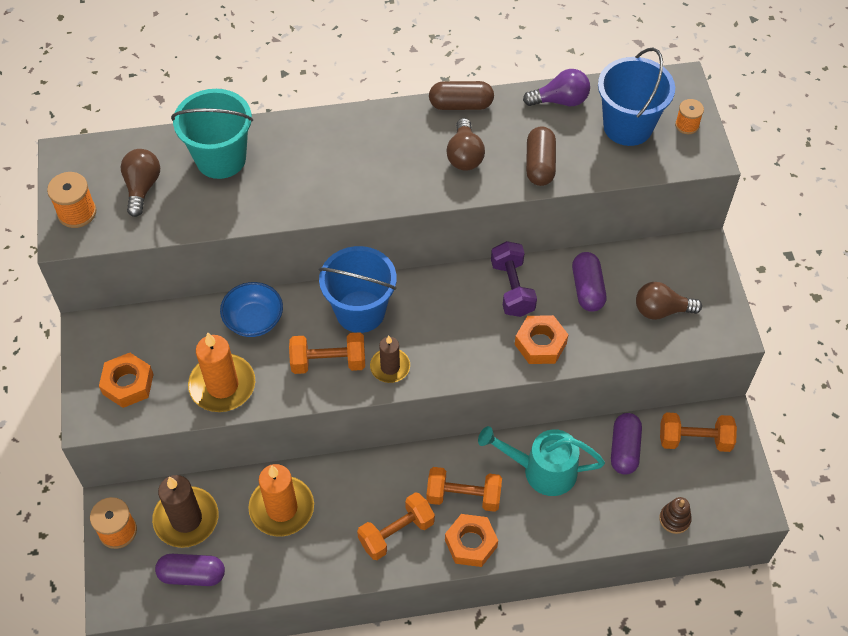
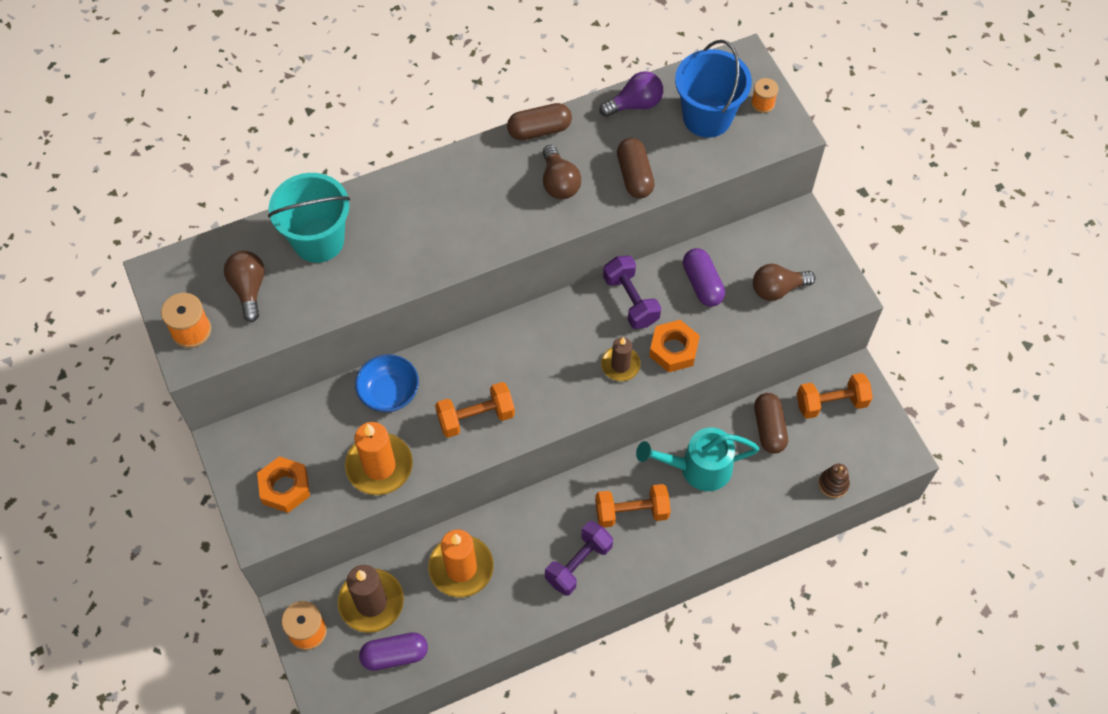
camera: 15 degrees left, 5 degrees up
(360, 311) = (491, 358): blue bucket -> none
(390, 367) = (537, 407): brown candle -> brown candle (620, 365)
(396, 533) = (578, 564): orange dumbbell -> purple dumbbell
(471, 543) = (651, 555): orange nut -> none
(624, 449) = (769, 428): purple capsule -> brown capsule

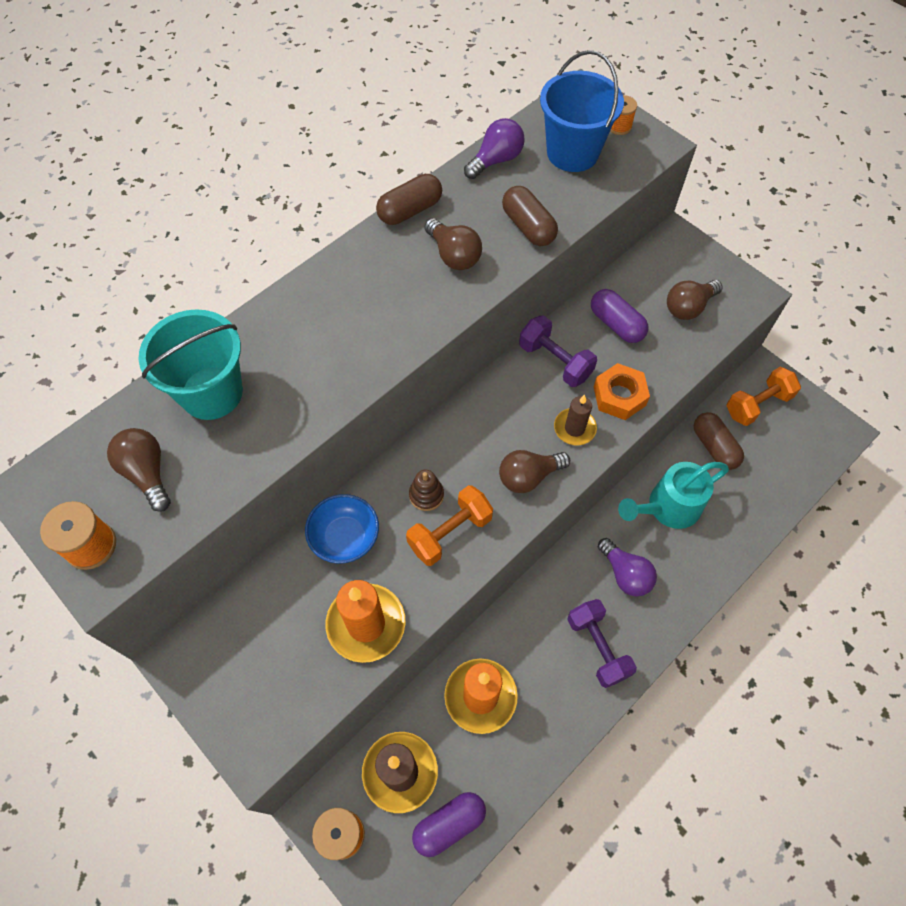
camera: 20 degrees left, 0 degrees up
(285, 487) = (266, 688): orange nut -> none
(562, 393) = (528, 476): none -> brown light bulb
(578, 564) = (597, 647): purple dumbbell -> purple dumbbell turned 45 degrees counterclockwise
(631, 512) = (625, 574): orange dumbbell -> purple light bulb
(833, 484) = (797, 480): brown stacking toy -> brown stacking toy (426, 495)

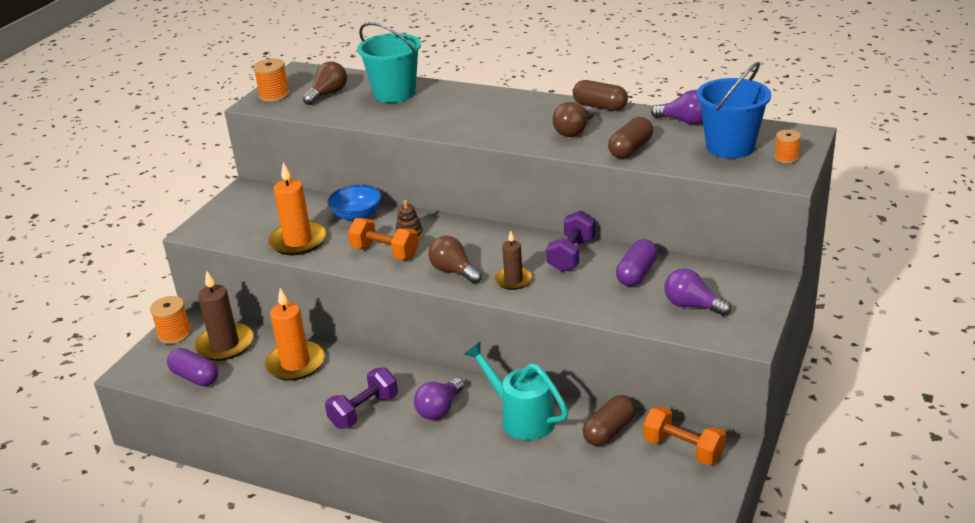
camera: 70 degrees right, 30 degrees down
(619, 396) = (562, 293): orange nut -> none
(688, 307) = (692, 306): brown light bulb -> purple light bulb

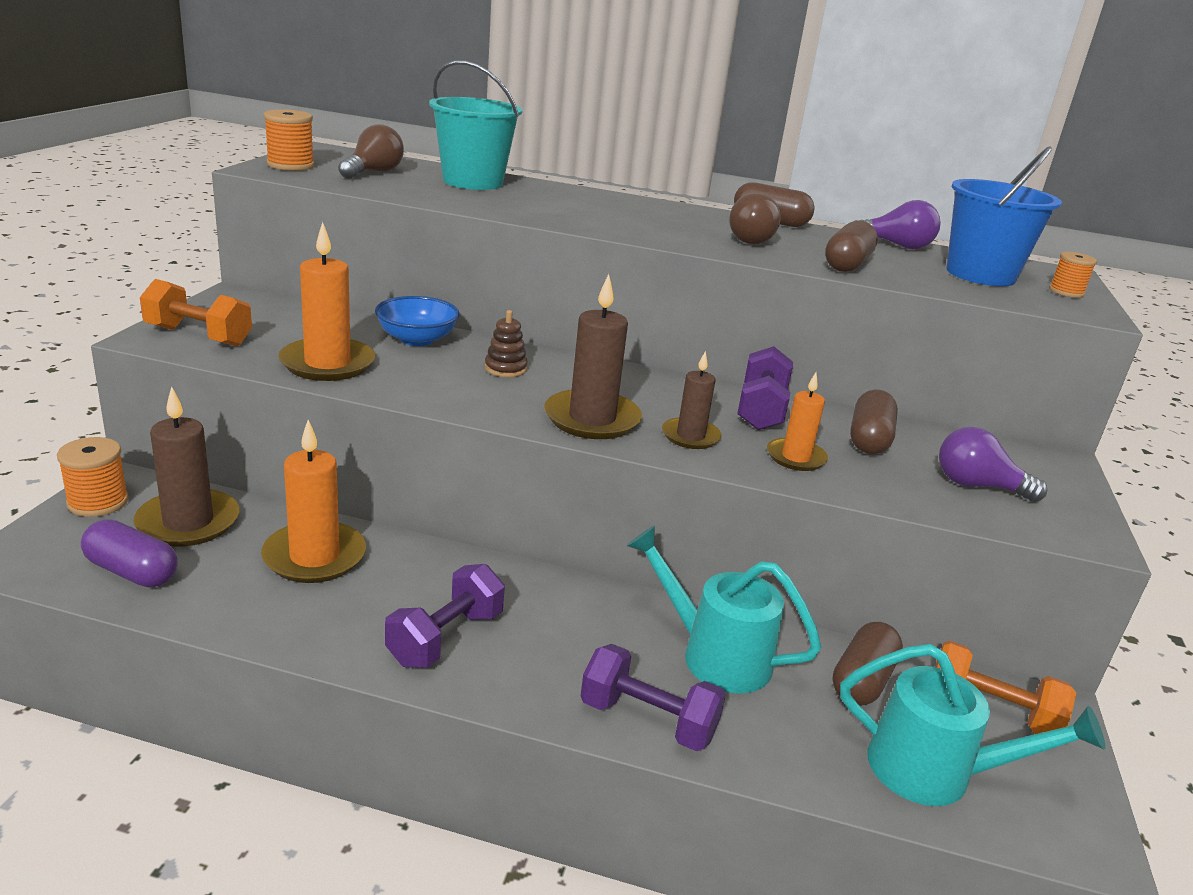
camera: 15 degrees left, 5 degrees down
(385, 252) = (473, 387): orange dumbbell -> orange dumbbell (198, 336)
(439, 409) = (575, 638): purple light bulb -> none
(454, 271) = (592, 419): brown light bulb -> brown candle
(468, 455) = (648, 720): none -> purple dumbbell
(577, 292) = (795, 457): none -> orange candle
(629, 483) = (936, 772): none -> turquoise watering can
(636, 274) = (869, 439): purple capsule -> brown capsule

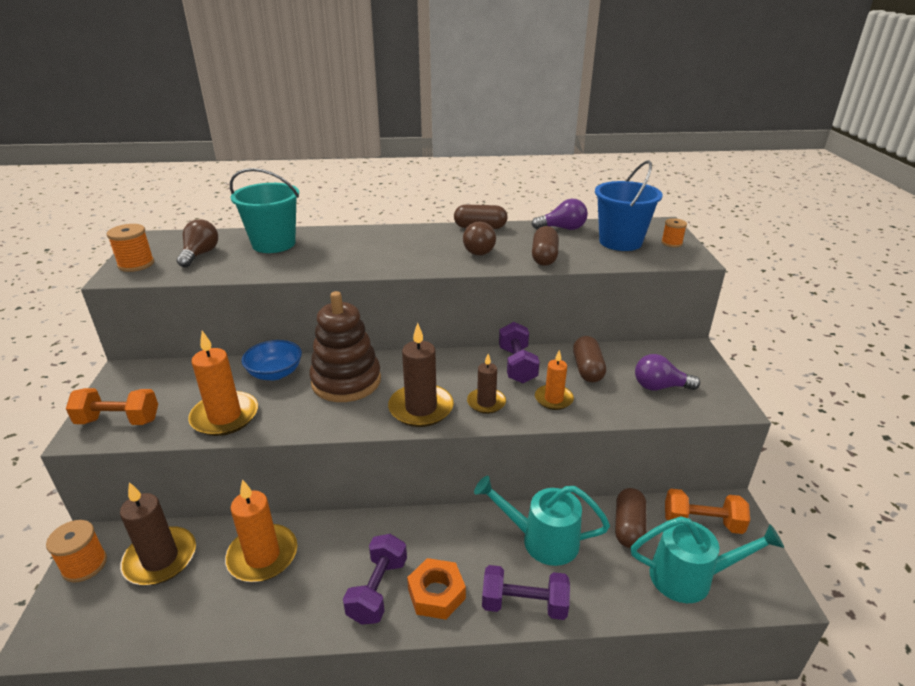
camera: 15 degrees left, 5 degrees up
(132, 572) = (140, 616): purple capsule -> none
(505, 368) = (346, 381): brown stacking toy -> brown stacking toy, size x2.38
(525, 667) = (436, 594): none -> orange nut

